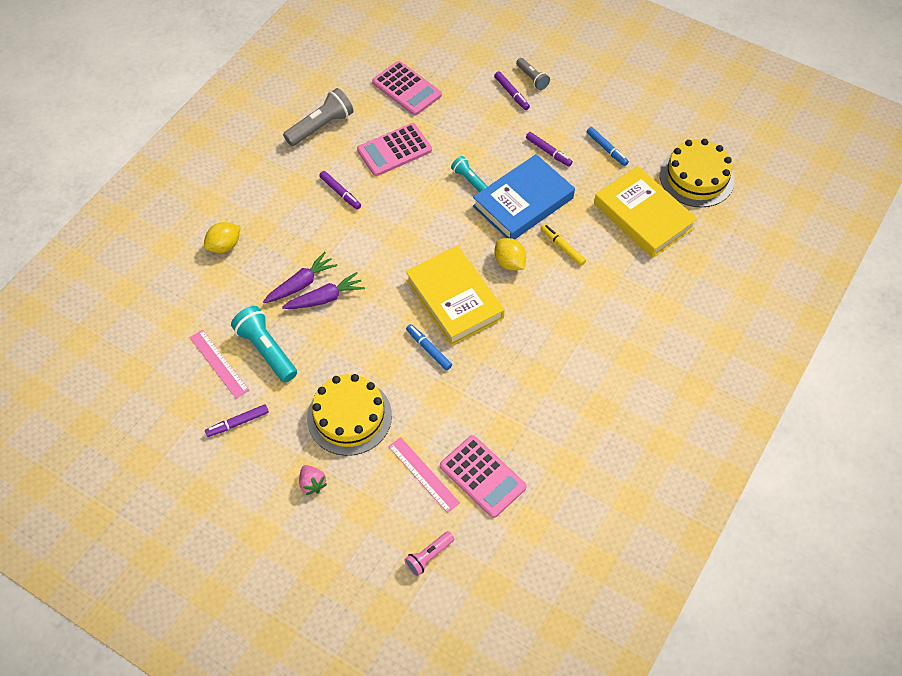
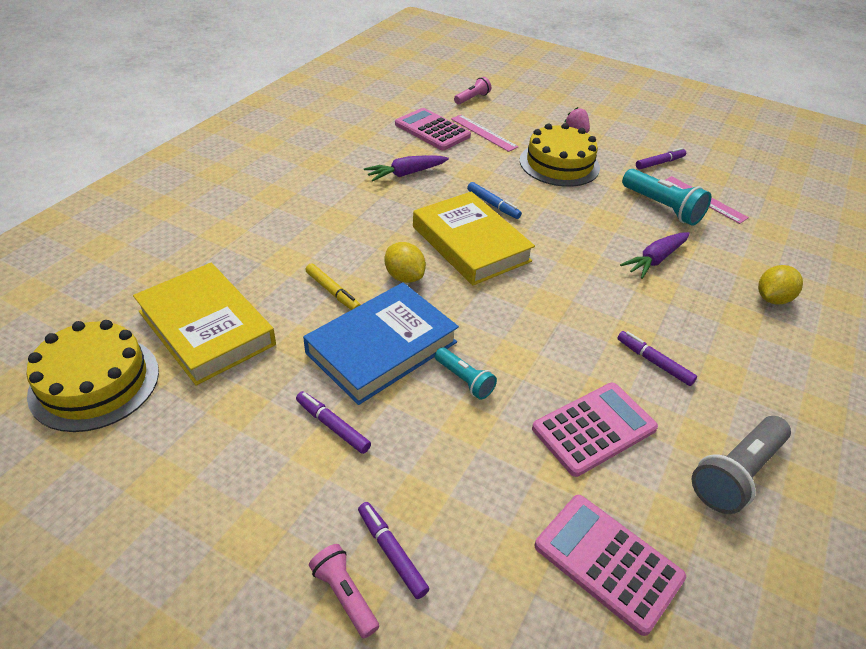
camera: 175 degrees right, 15 degrees down
(325, 298) = (620, 247): purple carrot -> purple carrot (405, 174)
(532, 78) = (344, 594): grey flashlight -> pink flashlight
(606, 149) = (229, 431): blue marker -> none

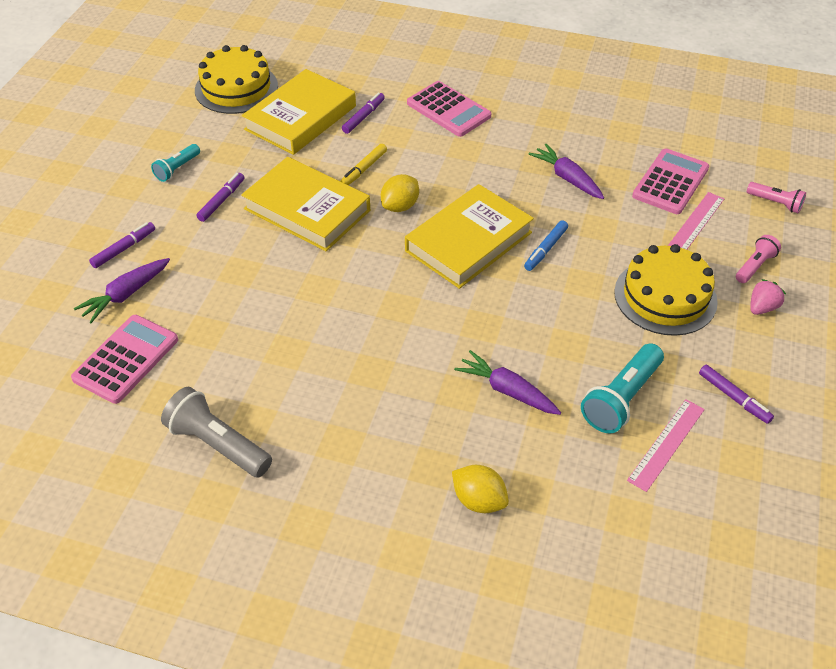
camera: 80 degrees right, 5 degrees up
(344, 594) = (94, 234): pink flashlight -> pink flashlight (754, 266)
(382, 347) = (307, 209): blue book -> yellow book
(464, 380) = (283, 262): turquoise flashlight -> turquoise flashlight (177, 169)
(487, 556) = (125, 295): none -> purple carrot
(594, 429) = (248, 347): pink calculator -> pink calculator (448, 110)
(654, 362) = (340, 388): purple marker -> purple marker (363, 117)

